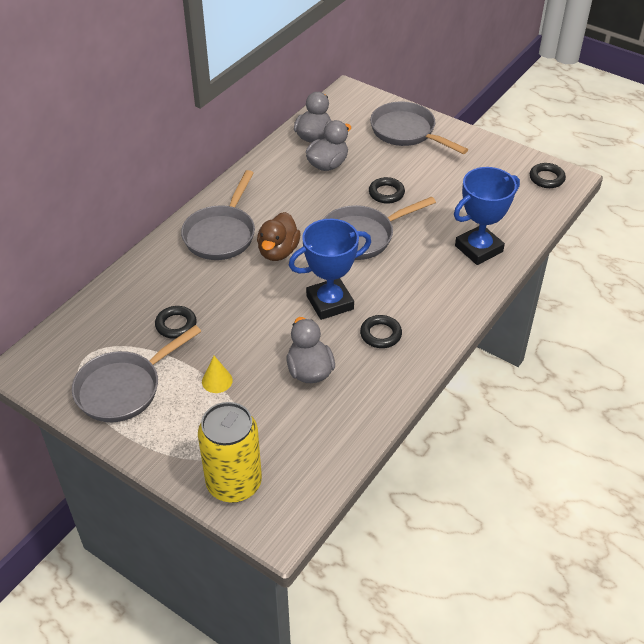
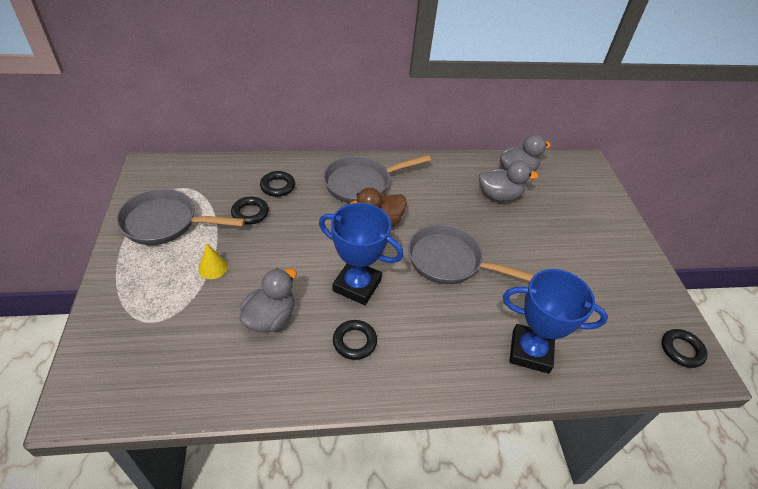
camera: 45 degrees right, 0 degrees up
(234, 483) = (110, 343): yellow can -> none
(386, 193) = (514, 247): black ring -> black ring (277, 186)
(406, 132) = (595, 219): grey pan -> none

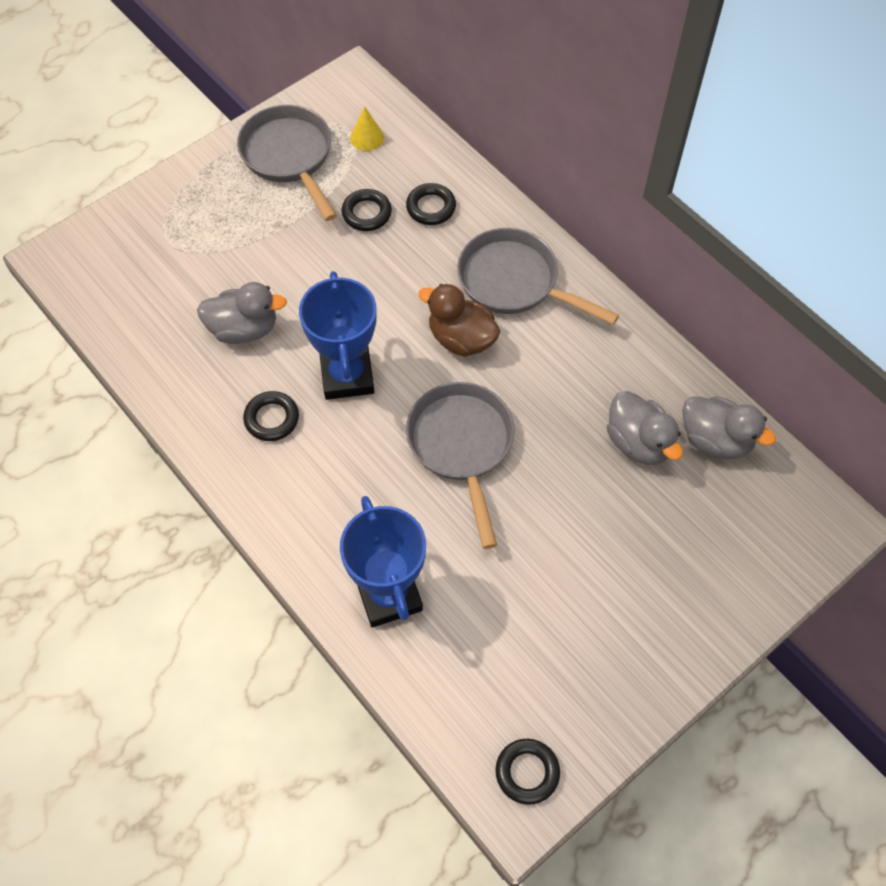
camera: 60 degrees right, 15 degrees up
(213, 268) = (266, 239): yellow cone -> yellow cone (367, 137)

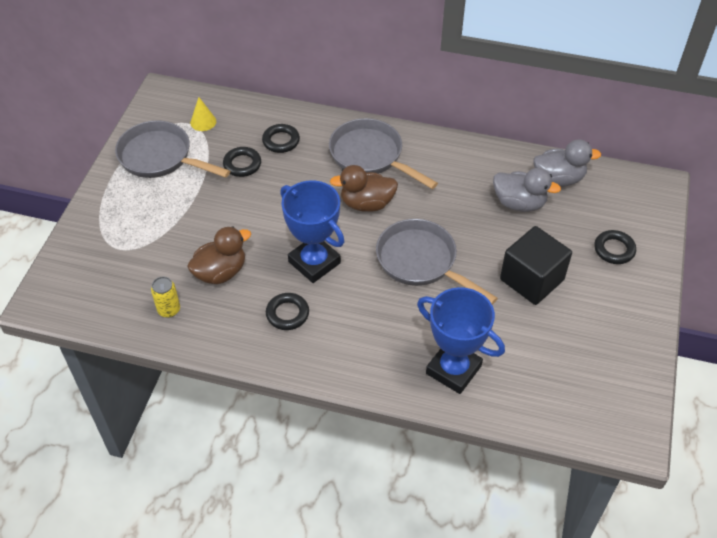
camera: 35 degrees left, 10 degrees down
(161, 341) = (169, 310): none -> yellow can
(244, 329) = (221, 272): grey duck -> brown duck
(515, 282) = (370, 156): grey pan -> grey pan turned 45 degrees clockwise
(527, 772) = (620, 414): black ring -> black ring (614, 249)
(569, 546) = (531, 279): none -> black cube

